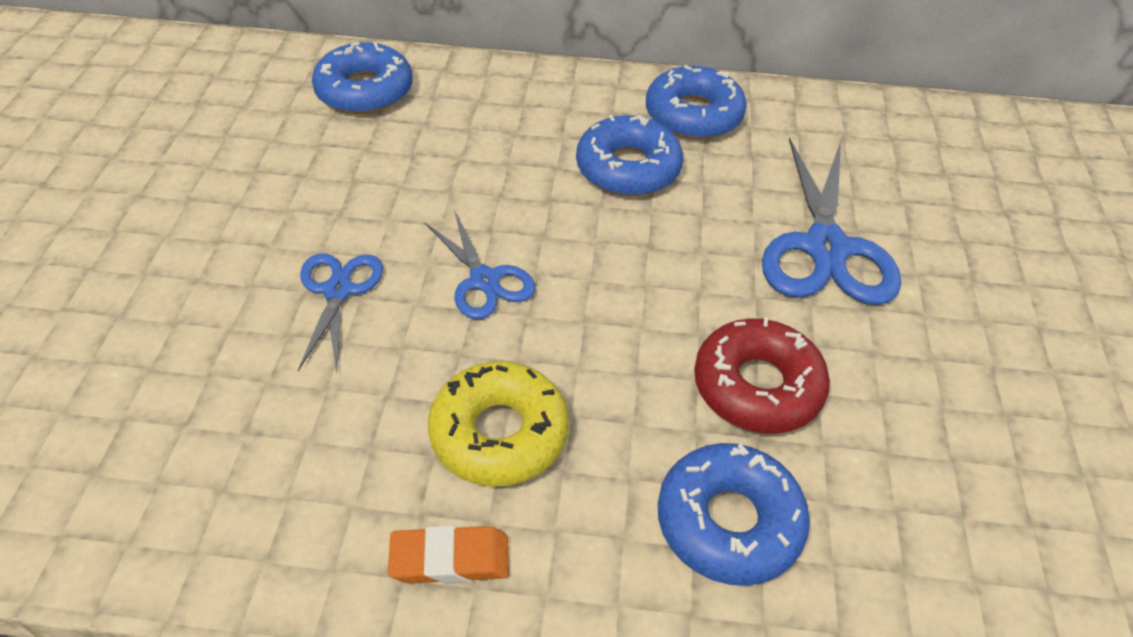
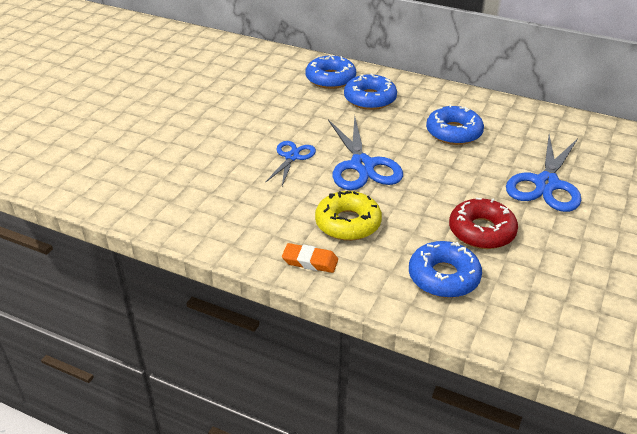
camera: 20 degrees right, 10 degrees down
(484, 280) = (362, 165): blue scissors -> blue scissors, size x1.71
(693, 115) = (500, 115): blue donut -> blue donut (370, 99)

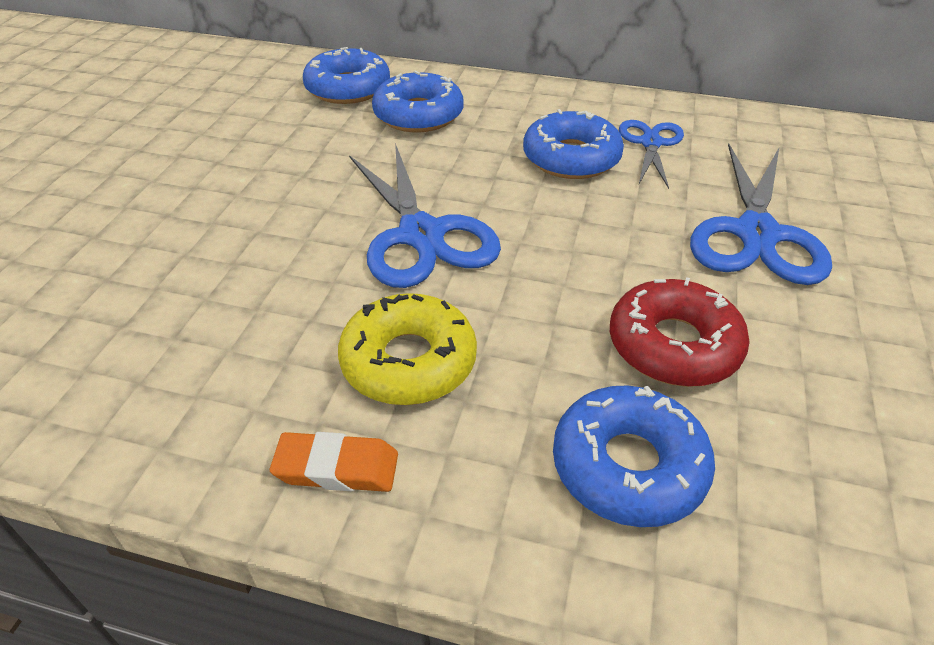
camera: 10 degrees left, 5 degrees up
(292, 157) = (287, 232): blue scissors -> blue scissors (650, 143)

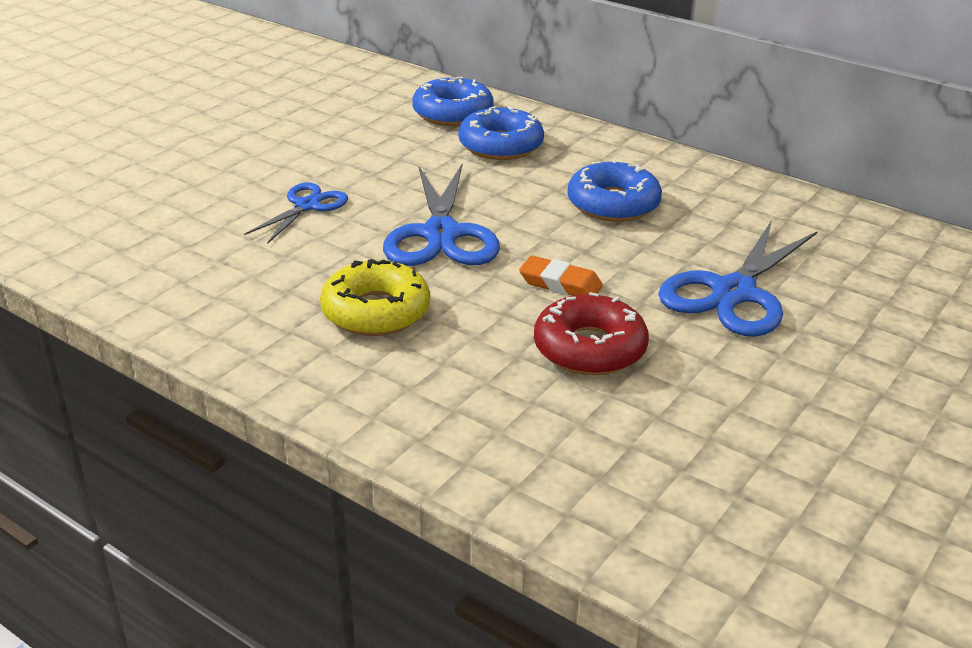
camera: 20 degrees right, 10 degrees down
(337, 468) = (287, 357): orange eraser -> orange eraser (560, 284)
(628, 466) = (492, 407): blue donut -> none
(650, 143) = (698, 207): blue scissors -> blue scissors (307, 206)

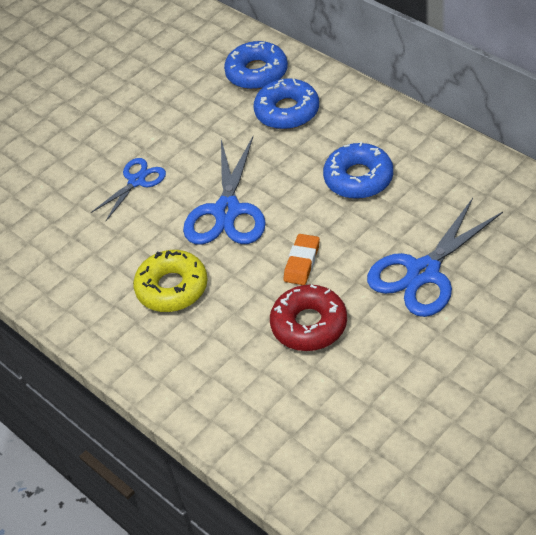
camera: 15 degrees right, 15 degrees up
(560, 284) = (302, 262): orange eraser -> orange eraser turned 75 degrees clockwise

